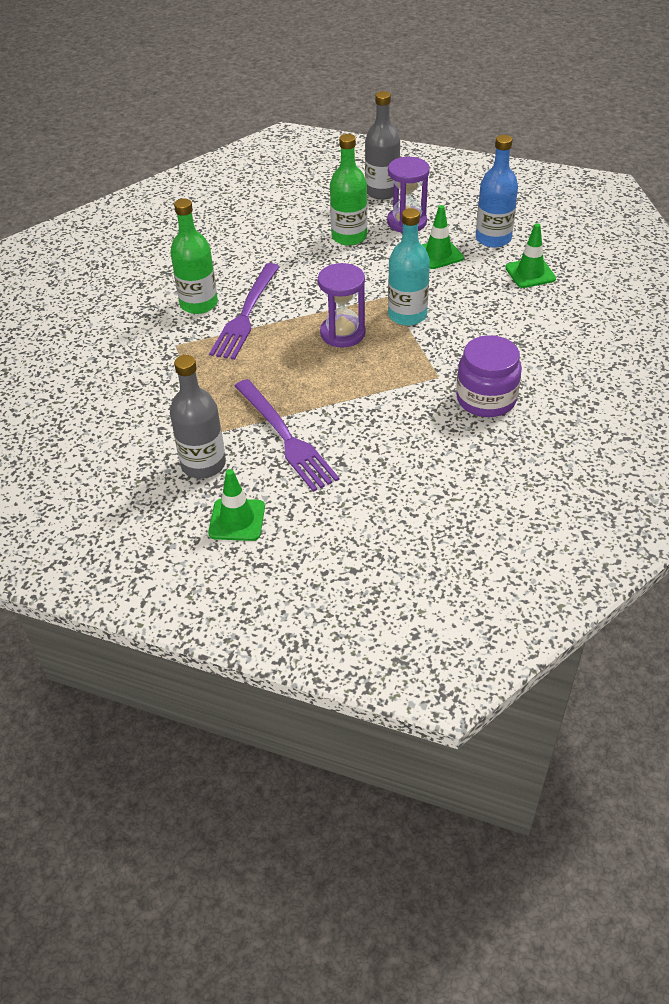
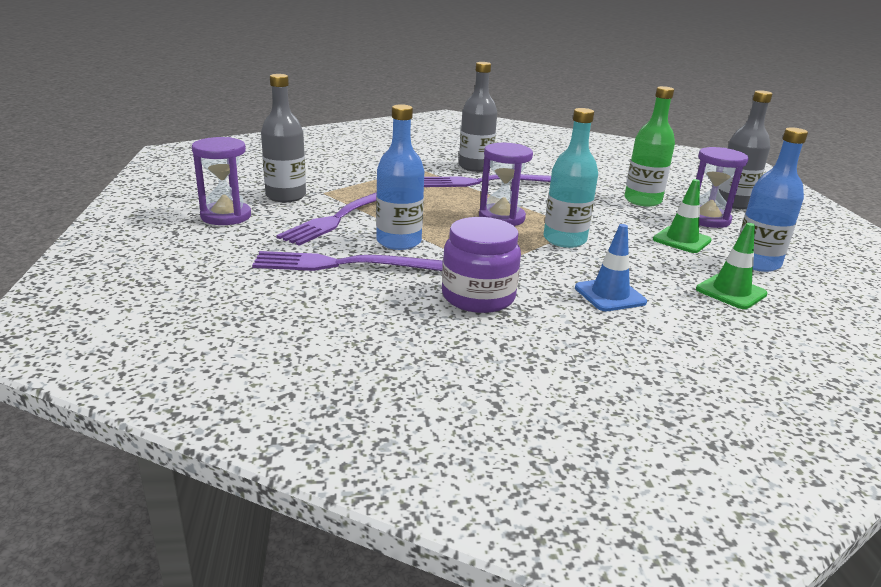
camera: 60 degrees right, 20 degrees down
(199, 304) = (475, 167): green bottle -> grey bottle
(237, 520) = (226, 216): green traffic cone -> purple hourglass
(363, 413) = (399, 242): none -> blue bottle
(394, 459) = (344, 264): none -> purple fork
(511, 331) = (610, 295): none -> blue traffic cone

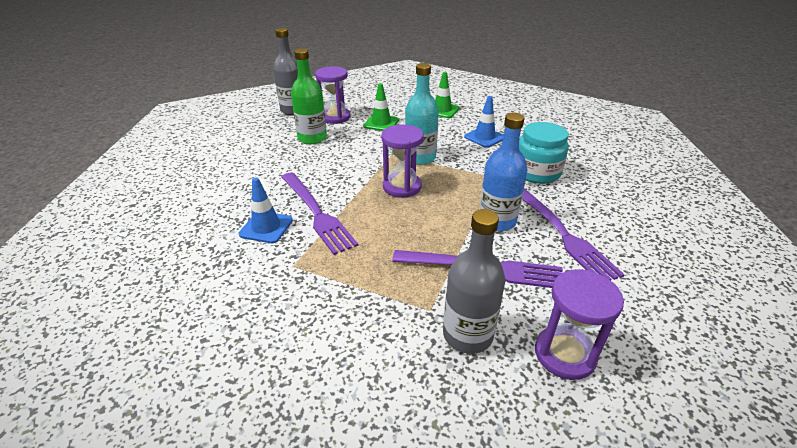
camera: 110 degrees left, 10 degrees up
(475, 167) = (266, 227): grey bottle -> blue traffic cone
(478, 297) = (536, 172): purple jar -> turquoise jar
(756, 263) = (396, 105): blue bottle -> none

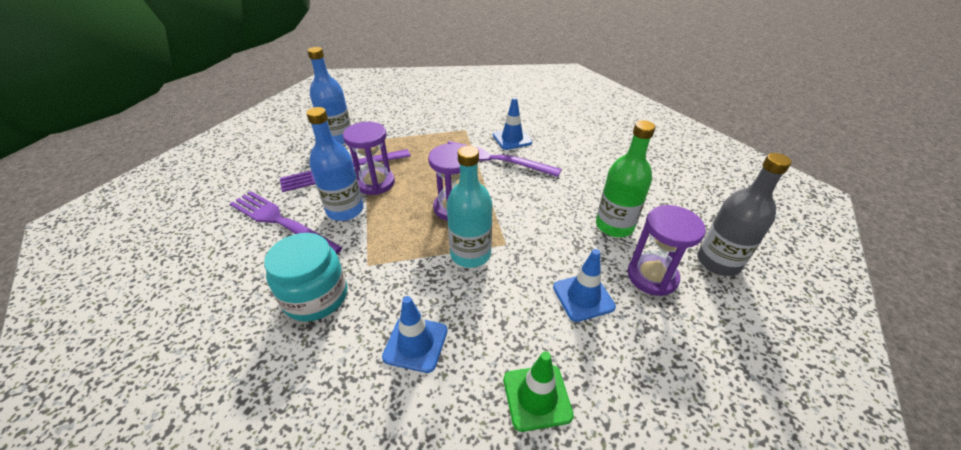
camera: 145 degrees right, 5 degrees up
(381, 123) = (583, 297): green traffic cone -> blue traffic cone
(467, 335) = (338, 138): grey bottle -> blue bottle
(564, 354) = (280, 149): purple hourglass -> purple hourglass (375, 183)

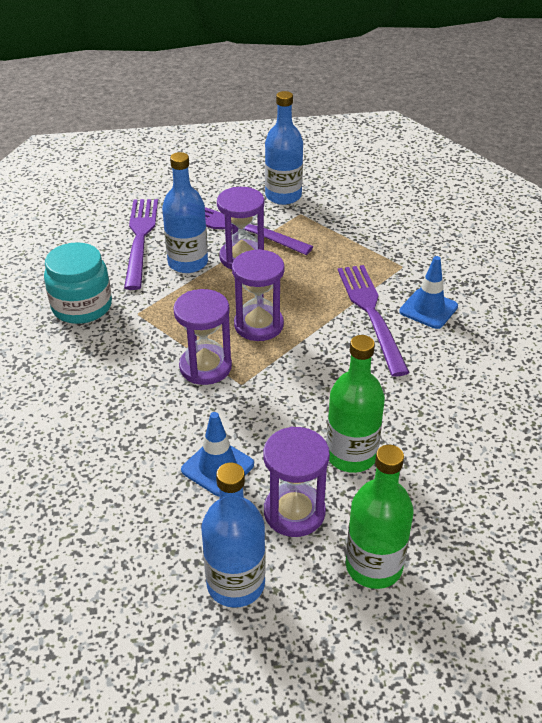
camera: 55 degrees right, 0 degrees up
(415, 343) = (81, 384): blue traffic cone -> none
(470, 254) = (205, 367): turquoise bottle -> purple hourglass
(537, 397) = (83, 478): green traffic cone -> none
(709, 342) = (235, 584): none -> blue bottle
(718, 262) = (374, 566): grey bottle -> green bottle

